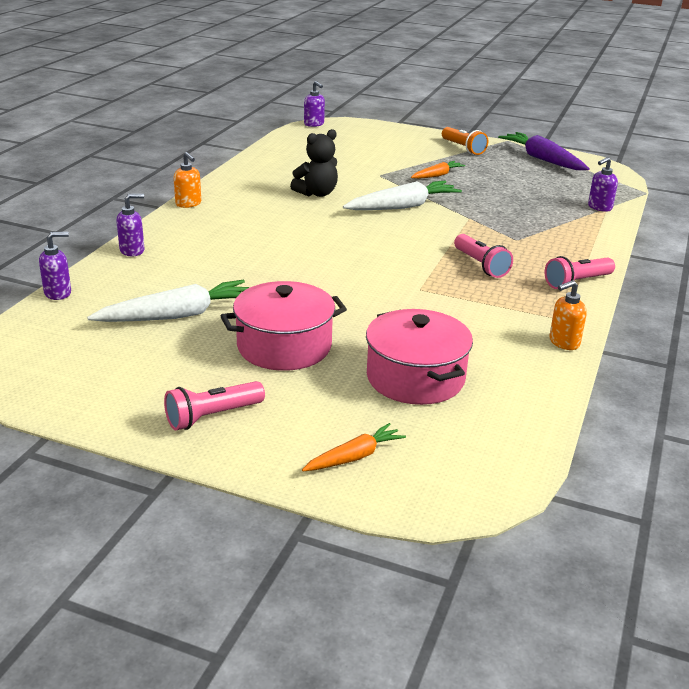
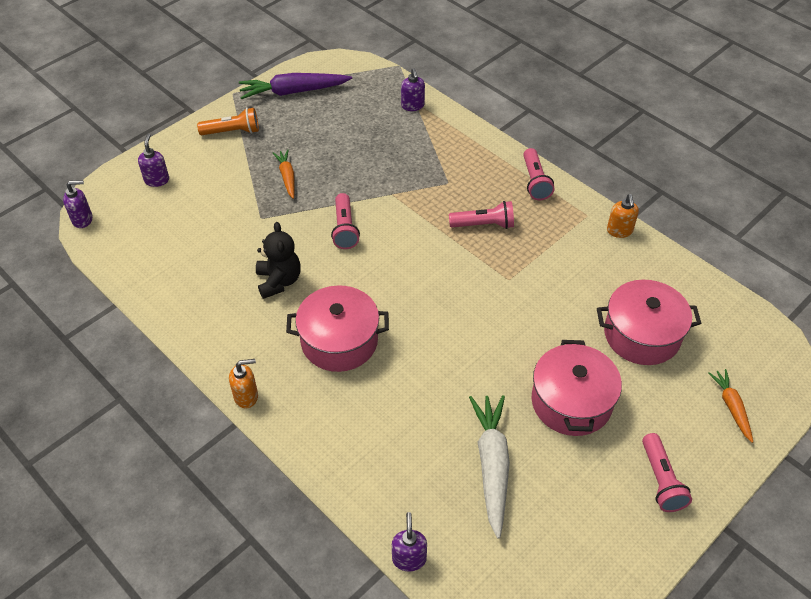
camera: 65 degrees left, 20 degrees up
(132, 251) = (340, 473): purple soap dispenser -> purple soap dispenser (157, 180)
(272, 226) = (339, 341): none -> pink pot
(403, 206) = (344, 229): white carrot -> pink flashlight

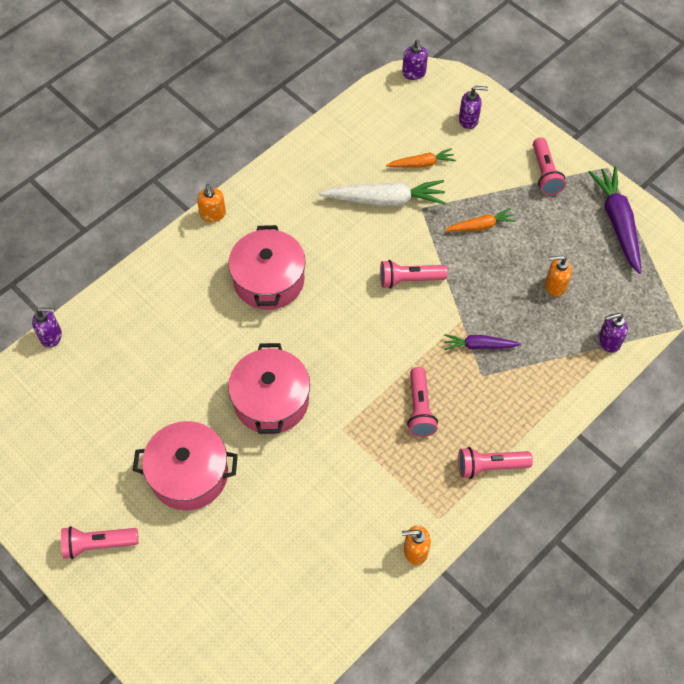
camera: 90 degrees right, 10 degrees up
(232, 132) = (545, 173): orange flashlight -> pink flashlight
(279, 281) = (340, 229): black teddy bear -> none
(356, 133) = (555, 286): none -> orange soap dispenser
(417, 183) = (479, 345): none -> purple carrot
(492, 465) = (128, 401): white carrot -> white carrot (385, 200)
(642, 335) = (266, 553): pink pot -> pink pot (271, 401)
(731, 407) = (172, 628): orange carrot -> orange carrot (421, 164)

